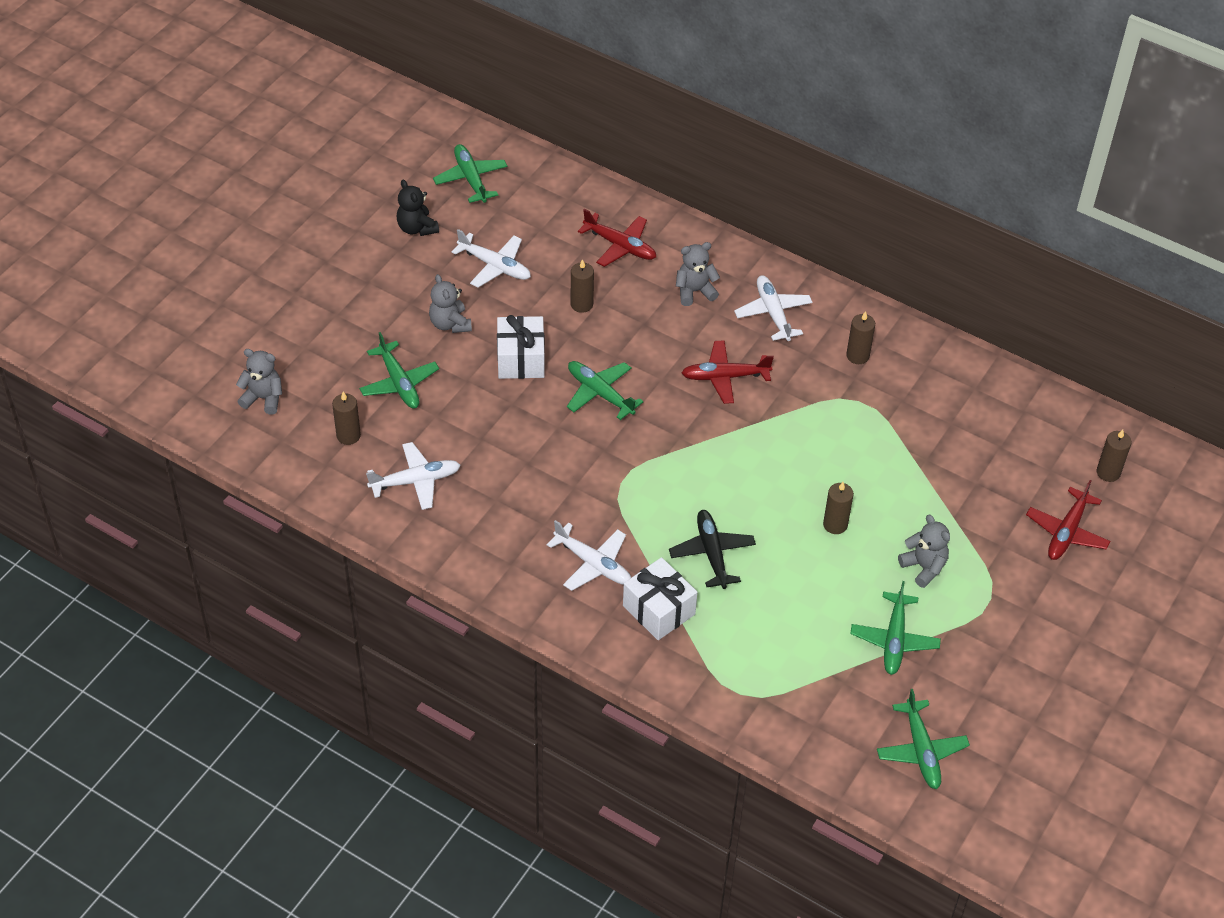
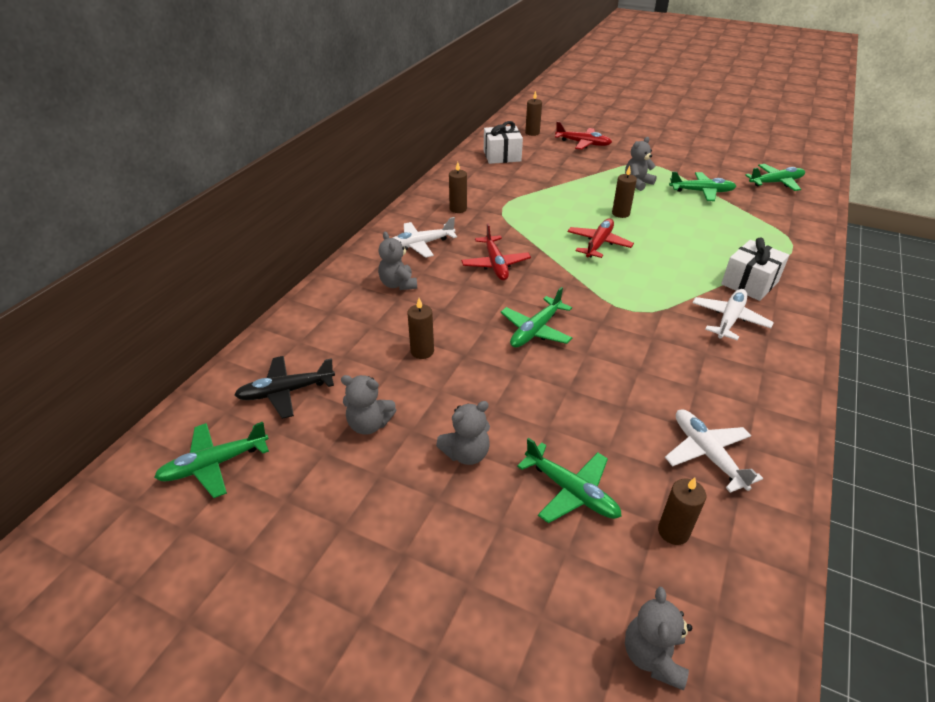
camera: 95 degrees left, 10 degrees down
(399, 382) = (571, 491): green plane -> green plane turned 75 degrees clockwise
(417, 228) = (300, 510): black teddy bear -> none
(494, 266) = (369, 424): white plane -> grey teddy bear
(521, 359) = (506, 388): white gift -> white gift (502, 156)
(620, 246) = (339, 332): red plane -> red plane (598, 244)
(712, 554) = (679, 261): black plane -> black plane (286, 391)

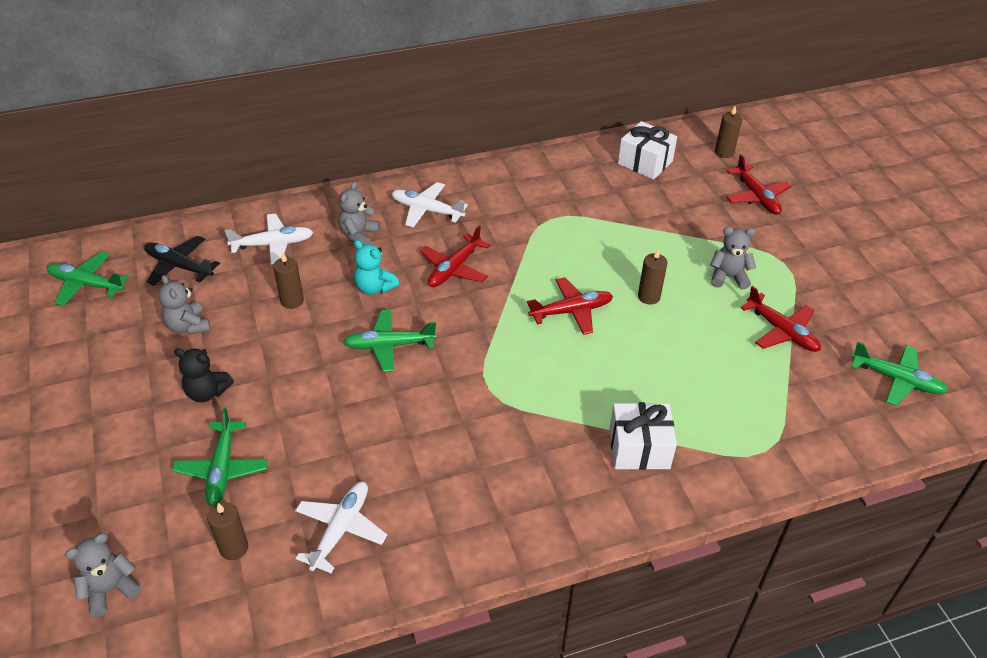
camera: 45 degrees right, 5 degrees up
(458, 209) = (511, 195): brown candle -> none
(465, 306) = (374, 287): none -> turquoise teddy bear
(466, 453) = (207, 392): grey teddy bear -> black teddy bear
(701, 192) = (781, 331): green plane -> red plane
(729, 319) = (553, 461): white plane -> white plane (272, 244)

